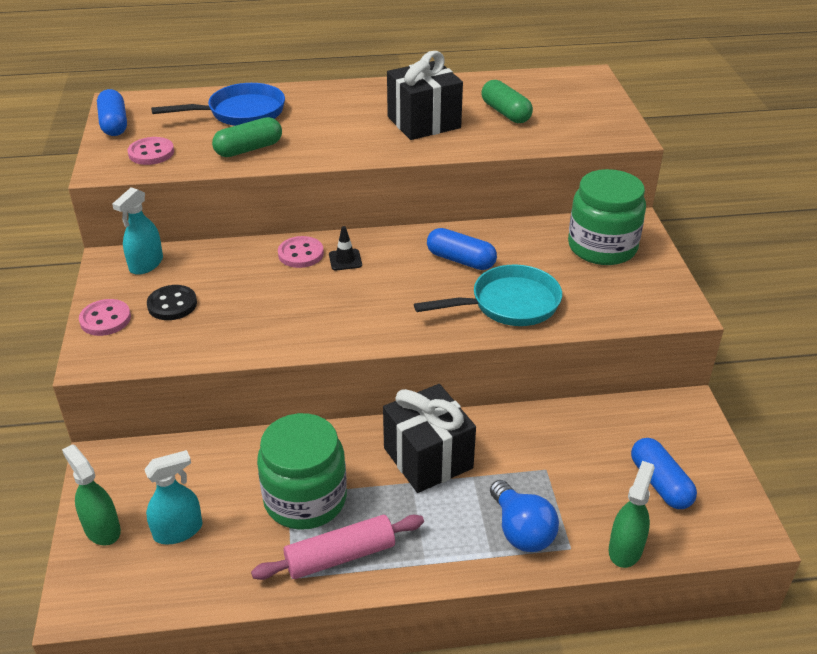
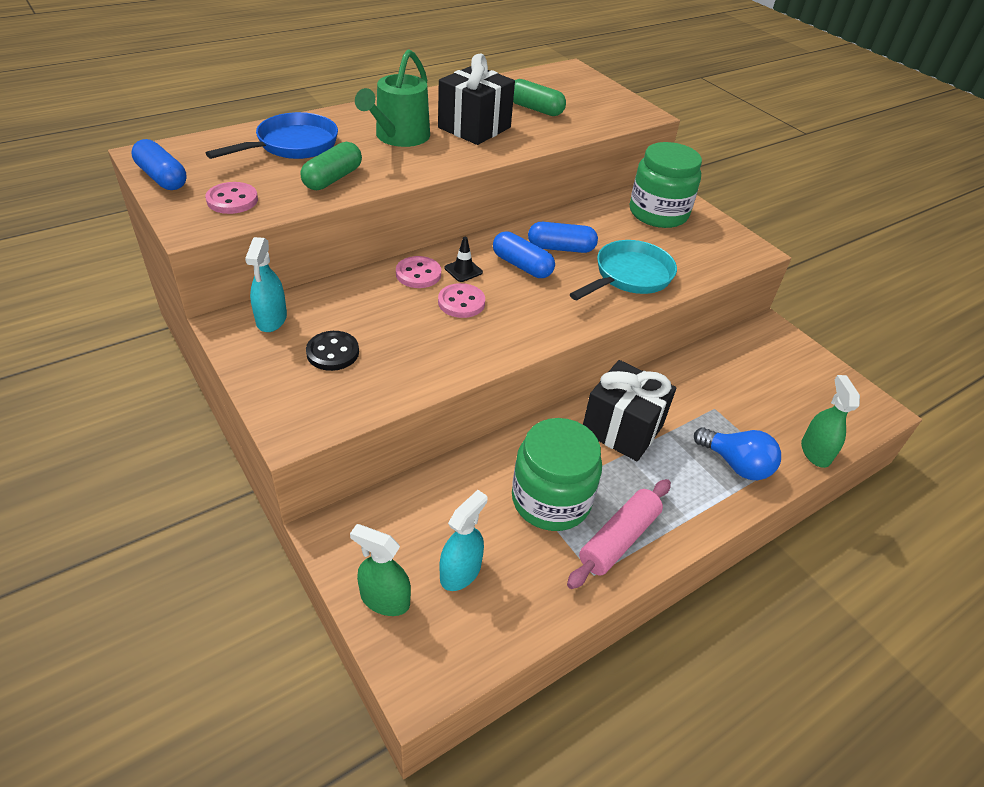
camera: 30 degrees left, 5 degrees up
(105, 319) = (274, 386): pink button -> pink button (461, 302)
(342, 120) = (399, 137): none -> green watering can
(660, 483) = (798, 393): blue capsule -> blue capsule (522, 266)

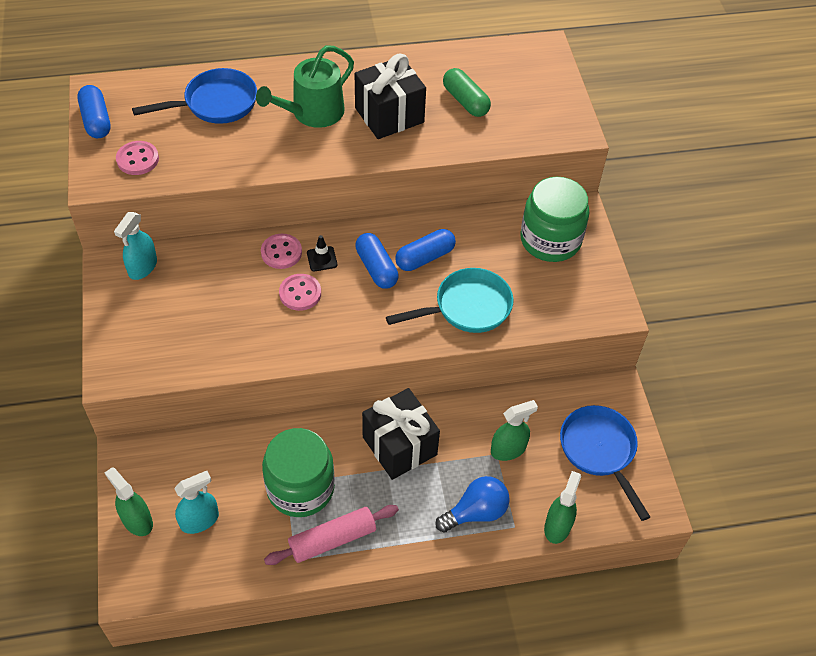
camera: 25 degrees right, 10 degrees up
(333, 178) = (228, 153): green capsule -> none
(333, 352) = (172, 313): black button -> none
(561, 248) = (425, 257): blue capsule -> blue capsule turned 60 degrees counterclockwise
(721, 401) = (508, 449): none -> green spray bottle
(736, 464) = (476, 512): blue light bulb -> blue light bulb turned 90 degrees counterclockwise
(797, 379) = (599, 451): none -> blue pan

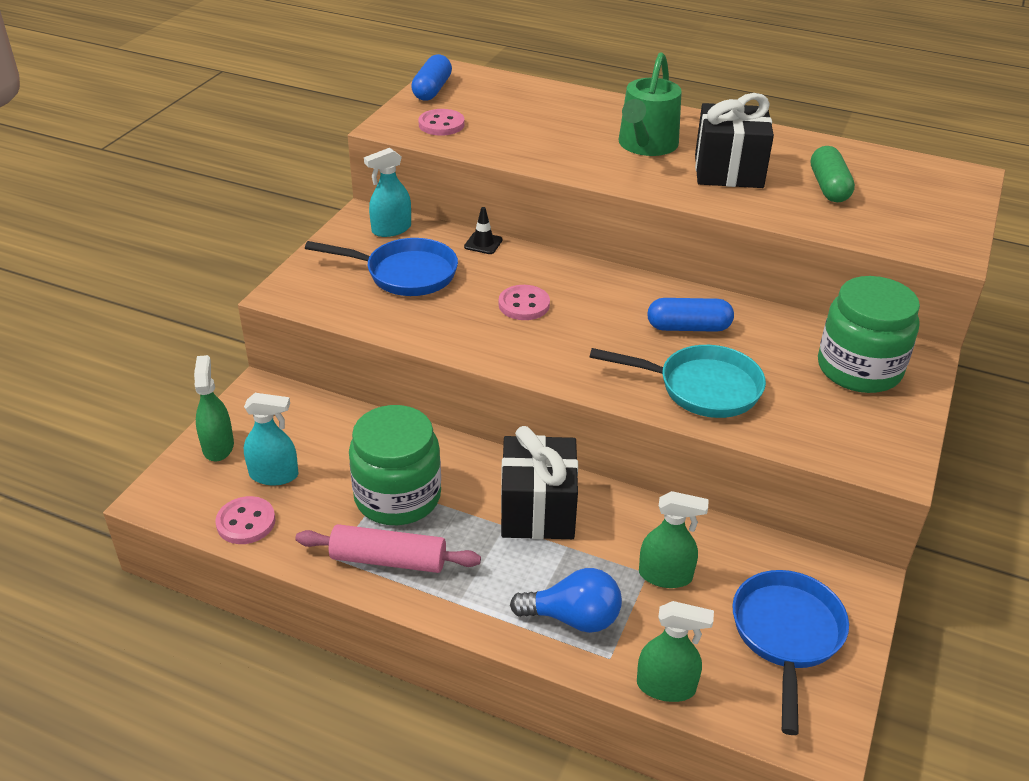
camera: 35 degrees right, 15 degrees down
(215, 103) = (553, 111): blue pan -> blue pan (405, 274)
(281, 252) = (535, 267): pink button -> pink button (246, 522)
(312, 113) = (646, 145): green watering can -> green watering can turned 60 degrees counterclockwise
(322, 259) = (572, 287): black traffic cone -> black traffic cone (483, 243)
(376, 268) = (625, 316): blue capsule -> none
(557, 526) = (666, 686): green spray bottle -> green spray bottle turned 45 degrees clockwise

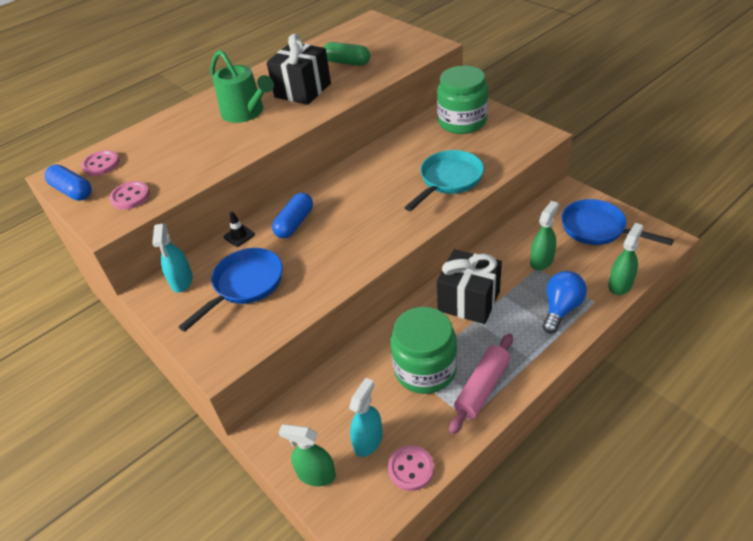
camera: 60 degrees left, 5 degrees up
(524, 305) = (323, 233): pink button -> pink button (101, 164)
(688, 327) = (391, 169): blue capsule -> blue capsule (295, 223)

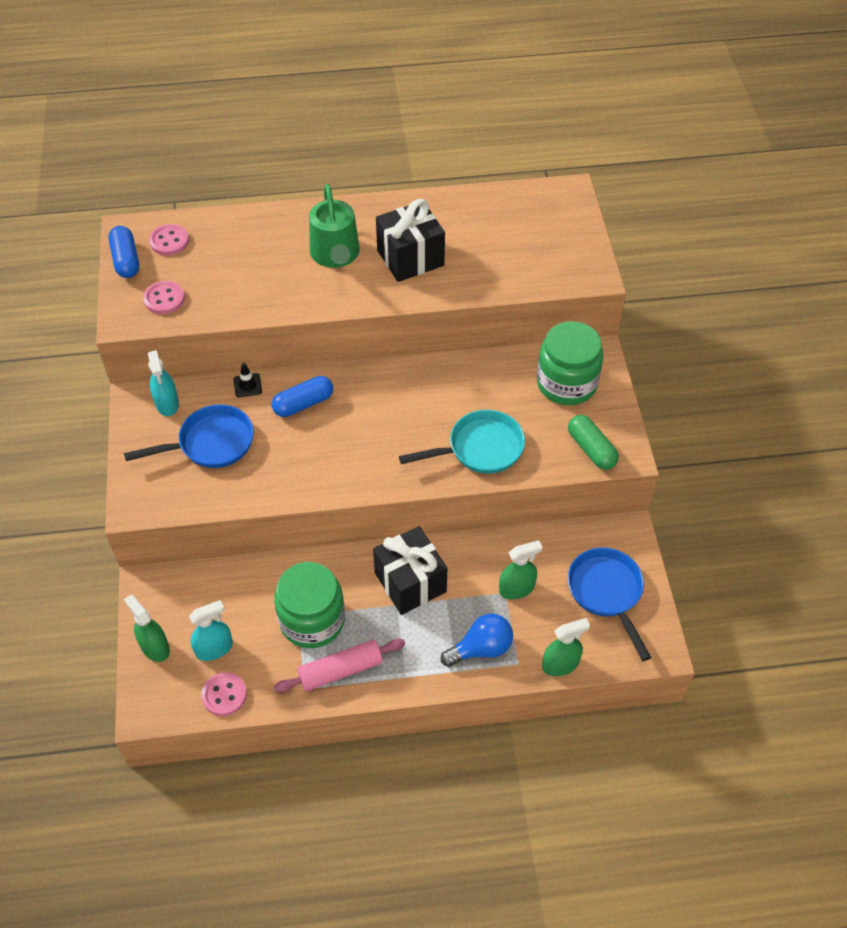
camera: 30 degrees right, 10 degrees up
(181, 281) = (167, 403): turquoise spray bottle -> turquoise spray bottle turned 45 degrees counterclockwise
(347, 62) = (486, 244): green capsule -> green capsule (591, 449)

